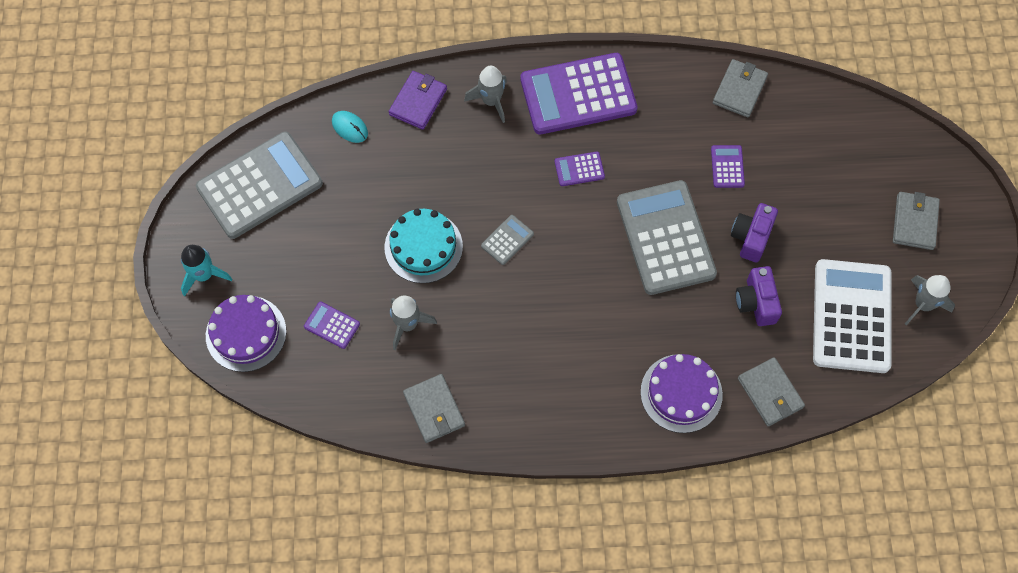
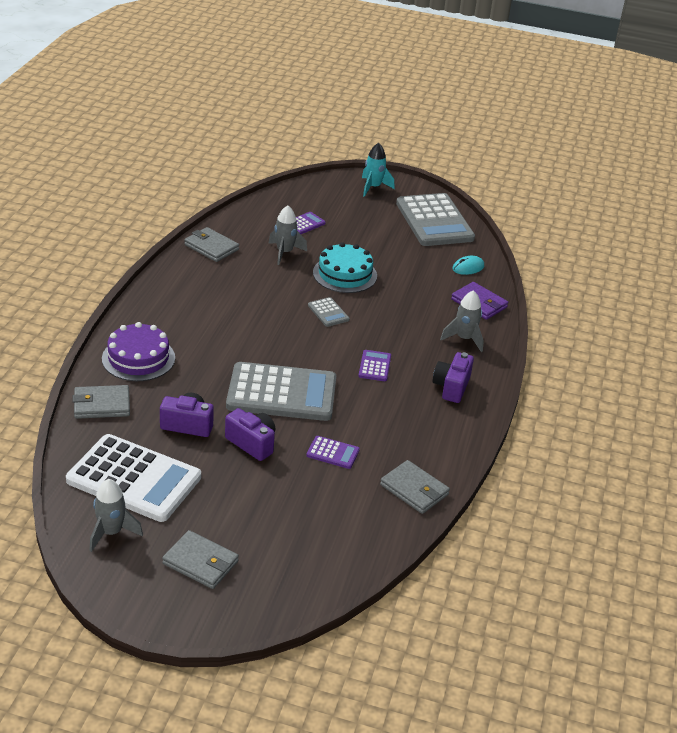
camera: 105 degrees right, 30 degrees down
(246, 333) = (319, 193): purple cake -> none
(434, 409) = (211, 247): grey wallet -> grey wallet turned 45 degrees clockwise
(578, 94) = (451, 387): purple calculator -> purple camera

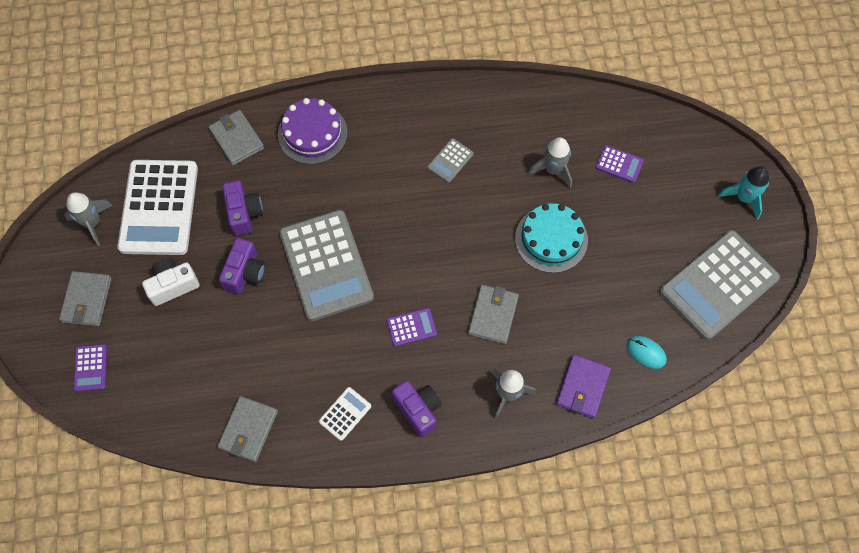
camera: 70 degrees right, 30 degrees up
(211, 247) = (519, 105): grey wallet -> grey wallet (493, 315)
(230, 495) = (173, 285): none -> white camera
(328, 312) = (474, 251): grey calculator -> grey calculator (450, 161)
(333, 453) = (265, 342): purple calculator -> purple calculator (91, 368)
(432, 427) = (345, 414): none -> white calculator
(451, 387) = (418, 410): purple camera -> purple camera turned 60 degrees clockwise

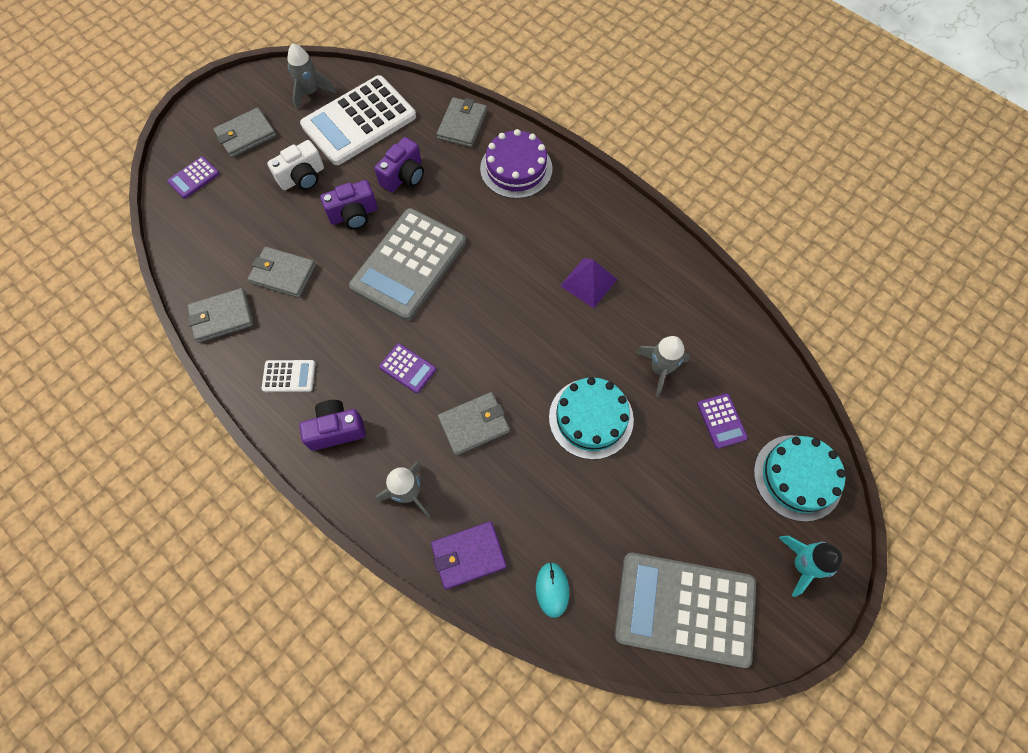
camera: 50 degrees right, 0 degrees up
(173, 285) = (302, 177): white camera -> white camera turned 120 degrees clockwise
(251, 359) = (283, 274): none -> grey wallet
(418, 410) = (336, 430): purple camera -> purple camera turned 120 degrees counterclockwise
(450, 161) = (588, 282): grey calculator -> purple pyramid
(690, 154) = (797, 477): none -> turquoise cake

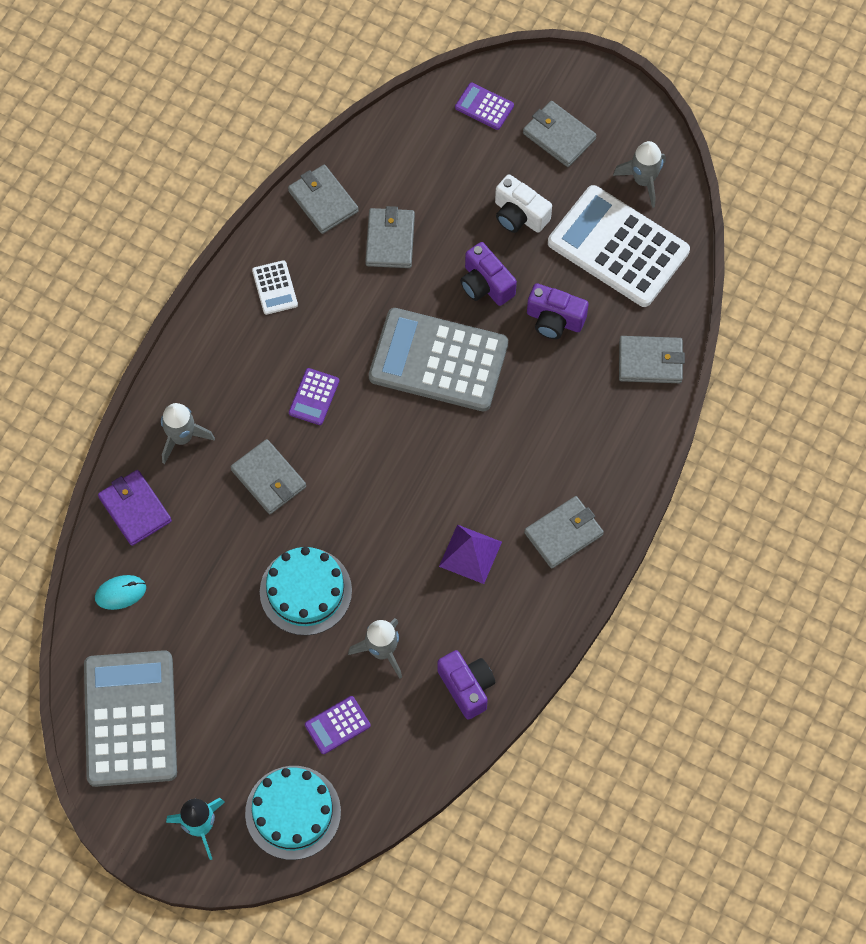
camera: 75 degrees right, 0 degrees up
(336, 430) = (229, 351): purple camera -> purple camera (467, 687)
(516, 168) = (604, 438): purple cake -> none
(588, 214) = (563, 533): none -> grey wallet

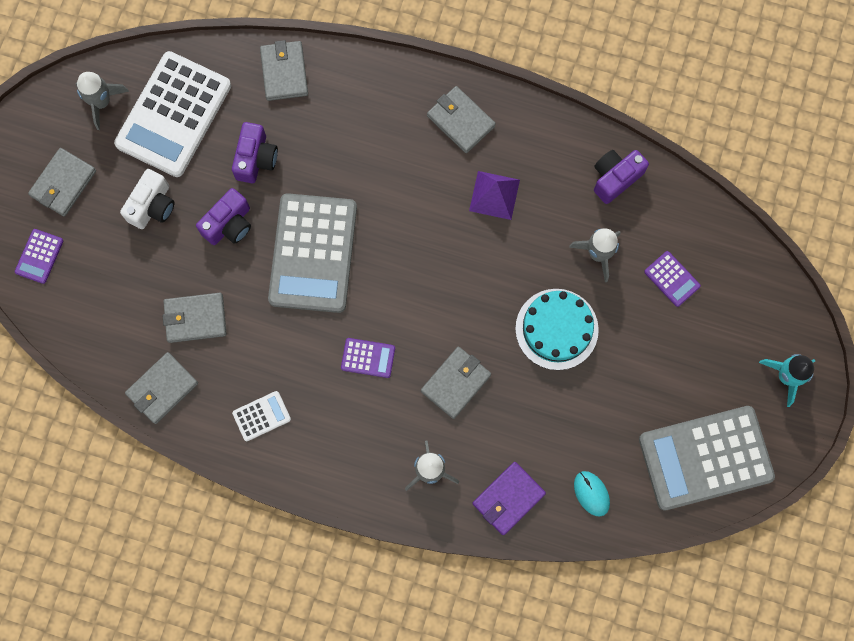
camera: 100 degrees left, 10 degrees up
(293, 812) = (756, 301): turquoise cake -> none

